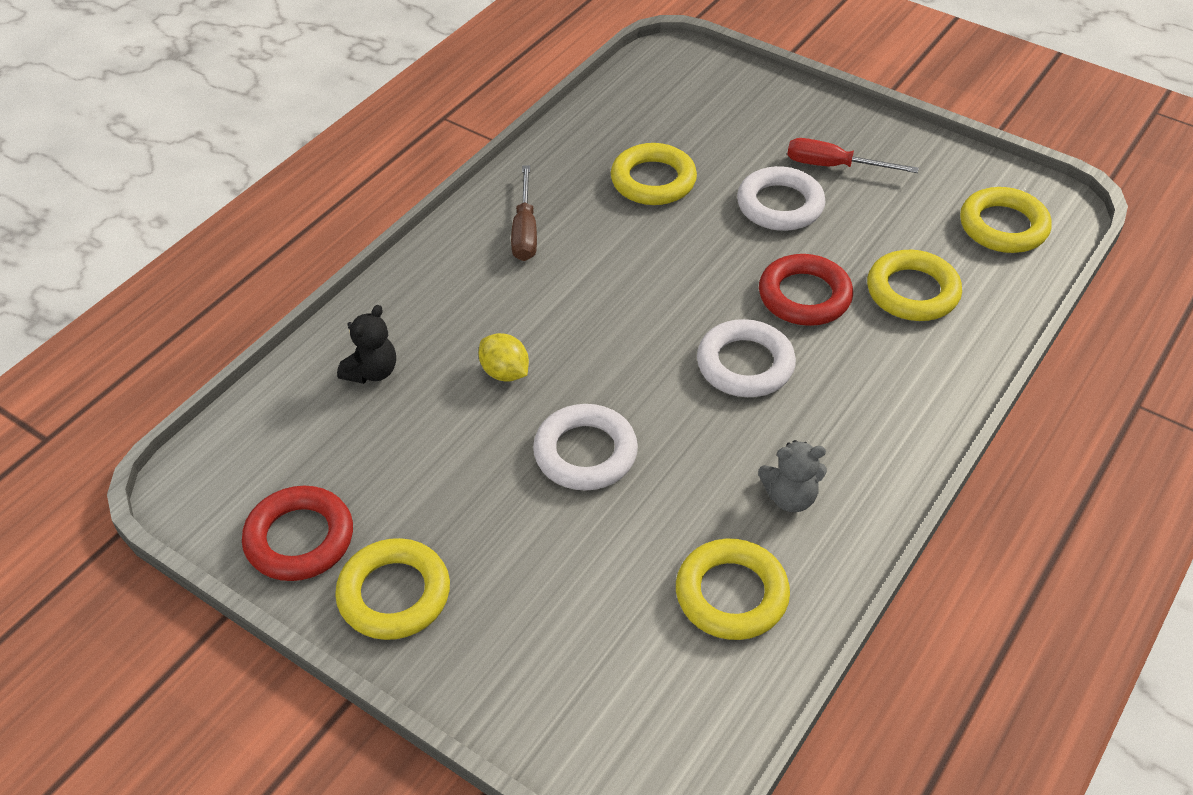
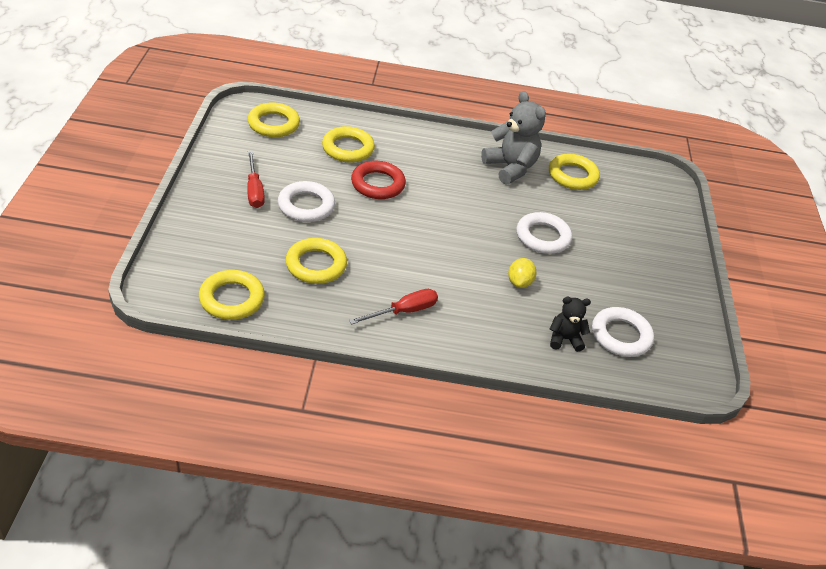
camera: 125 degrees left, 5 degrees down
(299, 539) = (679, 322): red ring -> none
(394, 594) = (670, 276): yellow ring -> yellow ring (232, 299)
(525, 231) = (403, 311): brown screwdriver -> red screwdriver
(745, 364) = (443, 196): white ring -> white ring (621, 336)
(790, 497) = (510, 168): grey teddy bear -> grey teddy bear, size x1.78

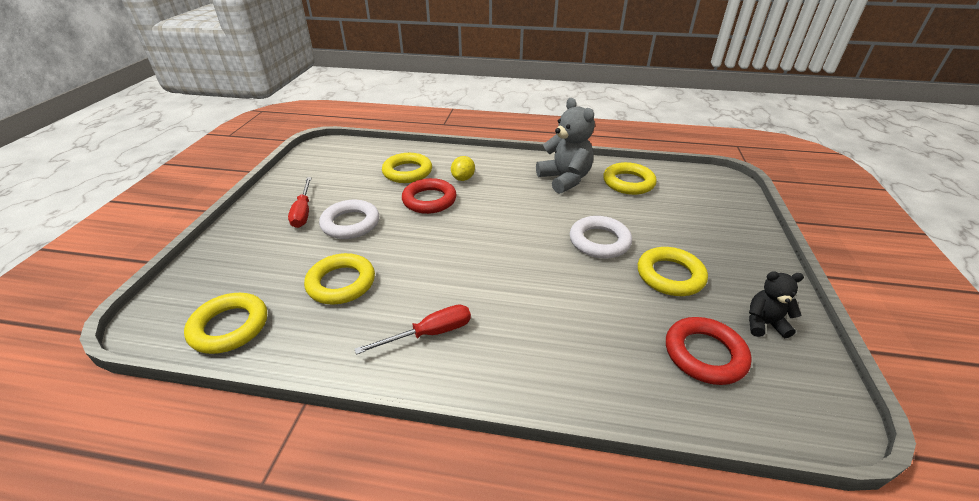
camera: 10 degrees right, 5 degrees down
(273, 124) = (343, 157): yellow ring -> yellow ring (670, 275)
(519, 282) = (573, 292): yellow lemon -> yellow lemon (463, 178)
(564, 339) = (631, 362): black teddy bear -> black teddy bear (764, 324)
(621, 336) = (704, 354): white ring -> red ring

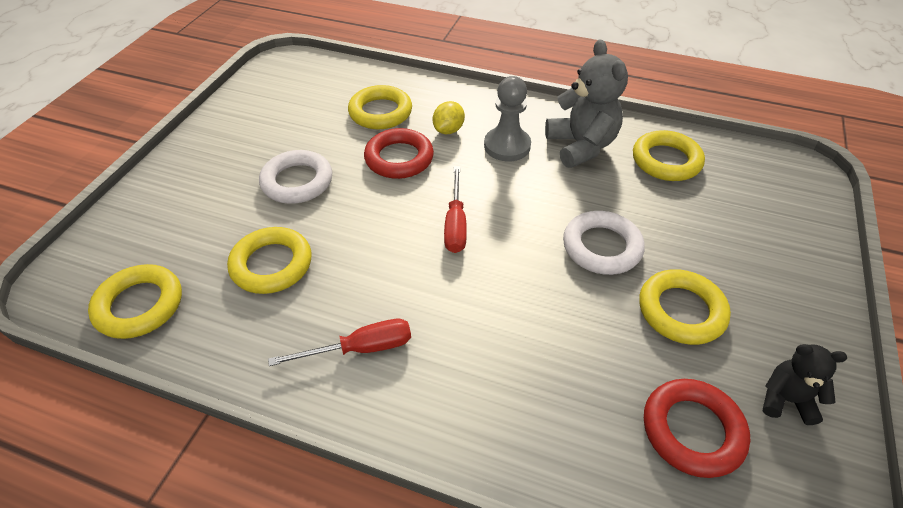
camera: 10 degrees right, 10 degrees up
(303, 212) = (244, 158): red screwdriver -> red screwdriver (455, 224)
(510, 184) = (507, 146): none -> grey pawn

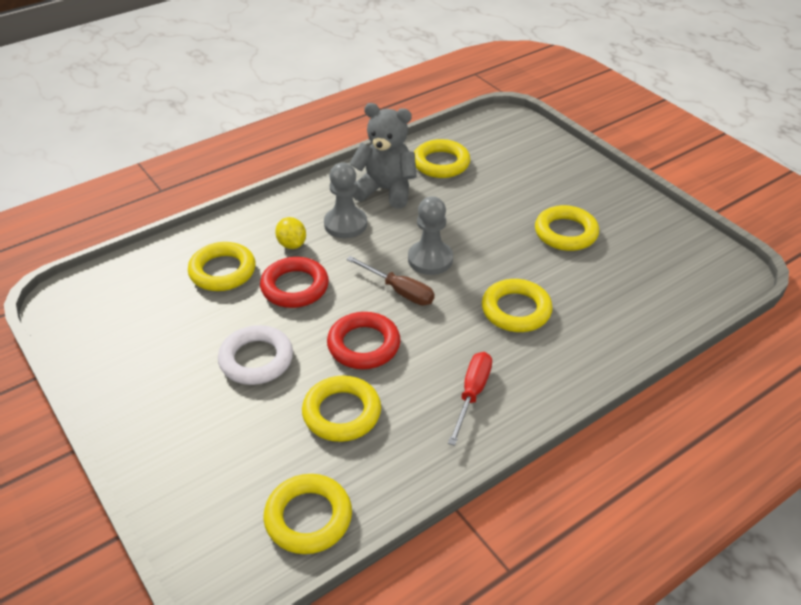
camera: 55 degrees left, 5 degrees down
(455, 224) = (399, 291): red screwdriver -> brown screwdriver
(512, 326) = (516, 310): none -> yellow ring
(520, 223) = (430, 259): none -> grey pawn
(601, 247) = (488, 235): white ring -> none
(692, 430) = (645, 277): red ring -> red ring (364, 345)
(786, 400) = (652, 232): black teddy bear -> none

